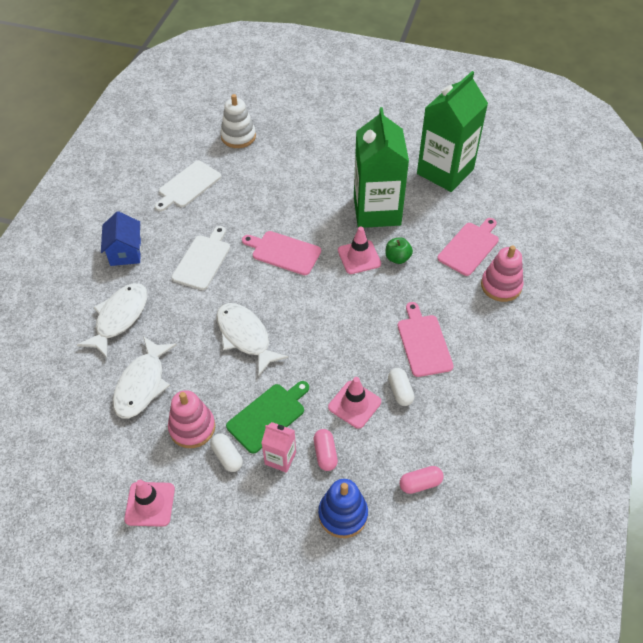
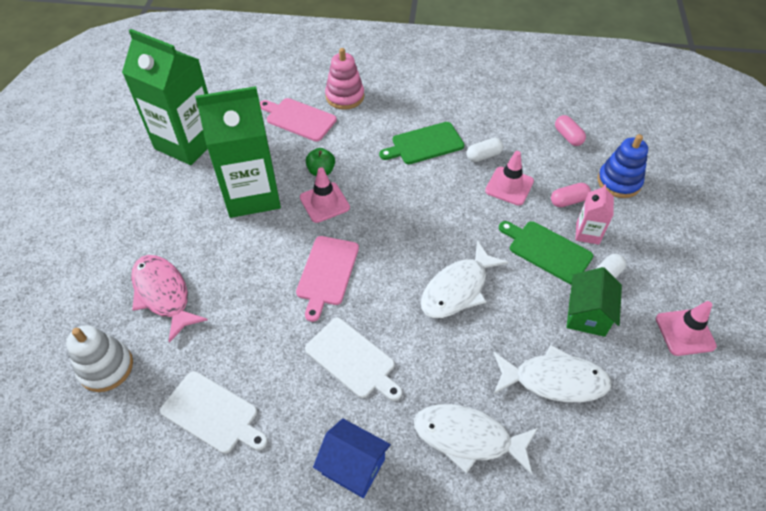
camera: 100 degrees left, 0 degrees up
(125, 252) = (353, 466): blue house -> blue house turned 45 degrees clockwise
(192, 428) = (587, 314): pink stacking toy -> green house
(203, 260) = (352, 359): white cutting board -> white cutting board turned 150 degrees counterclockwise
(288, 161) = (163, 294): none -> pink fish
(423, 343) = (424, 144): pink cutting board -> green cutting board

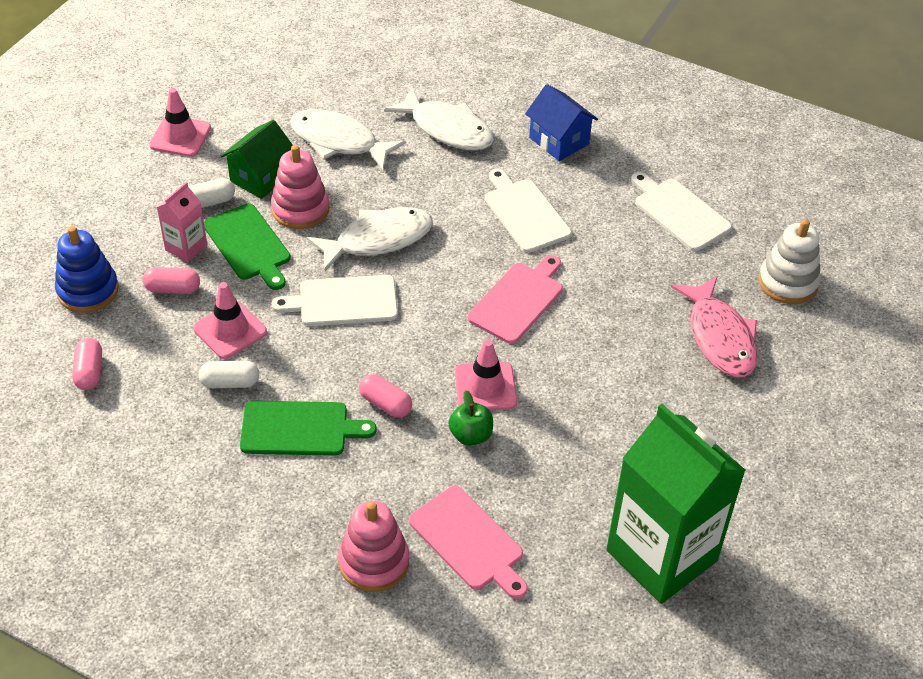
camera: 160 degrees left, 5 degrees down
(252, 194) = (581, 431): green carton -> none
(382, 173) = (385, 404): none -> pink capsule
(451, 230) = (343, 301): none -> white cutting board
(534, 295) = (300, 209): none -> pink stacking toy

